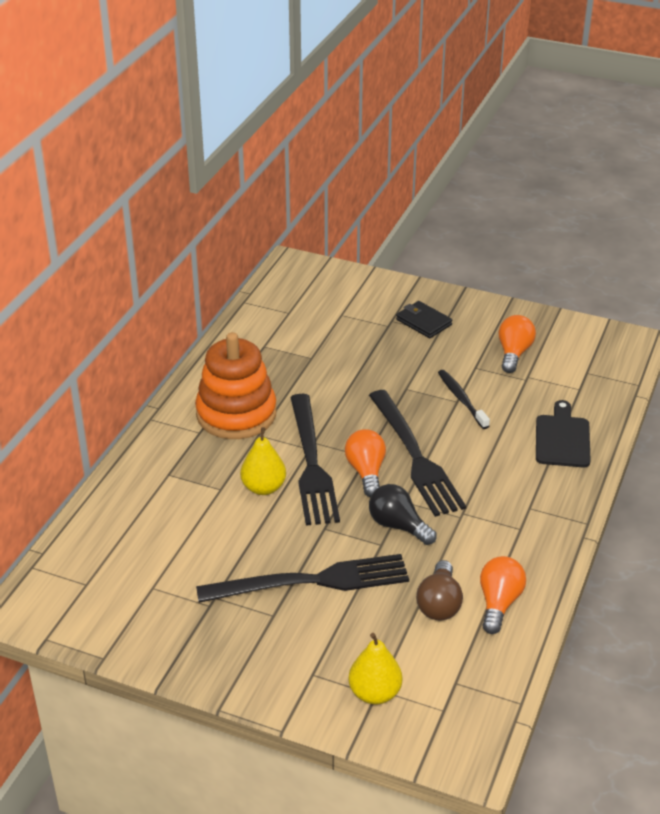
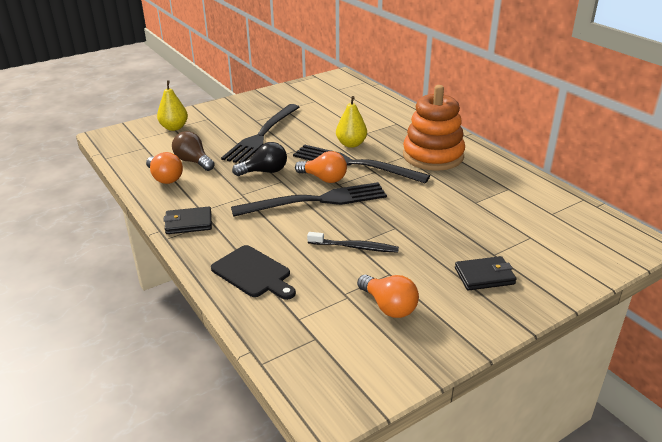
camera: 125 degrees right, 5 degrees down
(415, 456) = (316, 201): black fork -> black fork turned 150 degrees clockwise
(549, 524) = (188, 223): none -> black wallet

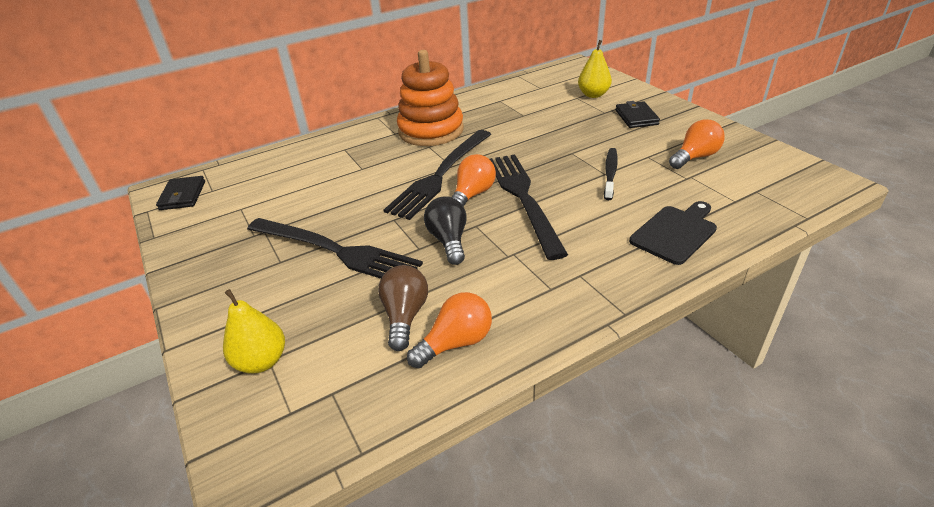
camera: 85 degrees left, 5 degrees up
(188, 223) = (584, 297): black wallet -> black wallet (183, 196)
(193, 161) = (405, 316): brown light bulb -> brown light bulb turned 135 degrees clockwise
(351, 144) = (389, 178): yellow pear -> yellow pear (593, 95)

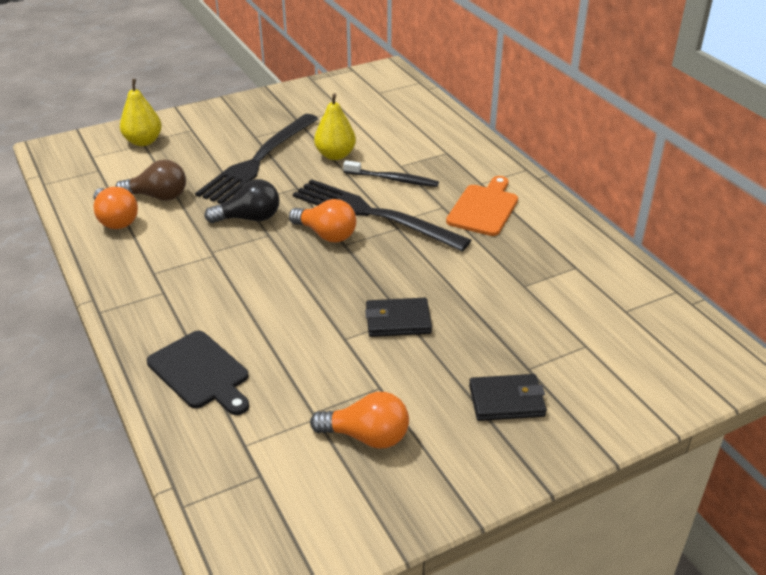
camera: 90 degrees right, 0 degrees up
(183, 196) = (373, 81): black wallet -> black wallet (398, 320)
(431, 131) = (484, 208): orange stacking toy -> orange cutting board
(523, 198) = (308, 268): black fork -> none
(593, 95) = (597, 366): yellow pear -> yellow pear (335, 155)
(610, 173) = (343, 343): black toothbrush -> black toothbrush (393, 179)
(695, 157) = (367, 436): orange light bulb -> orange light bulb turned 45 degrees counterclockwise

